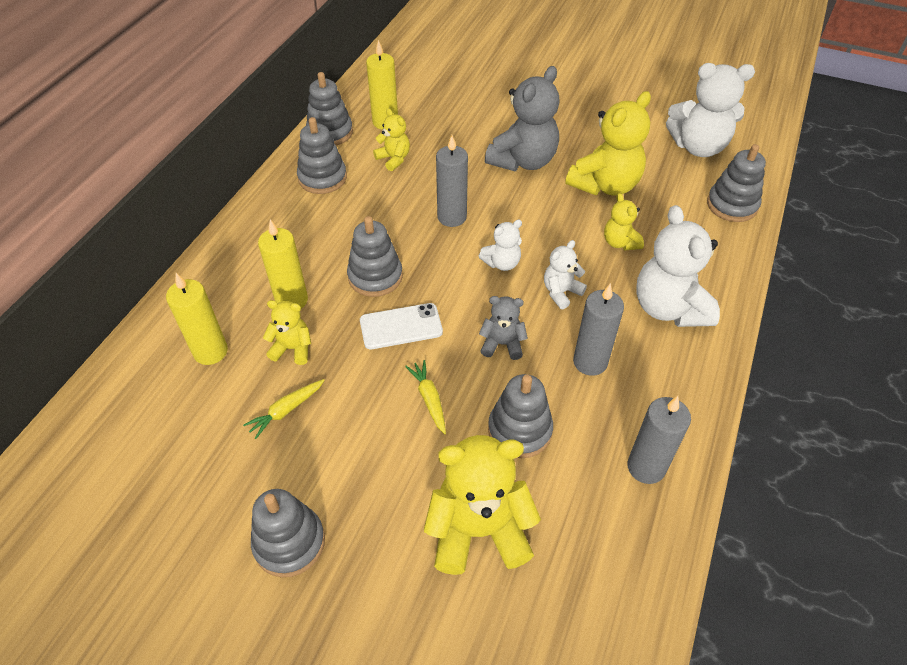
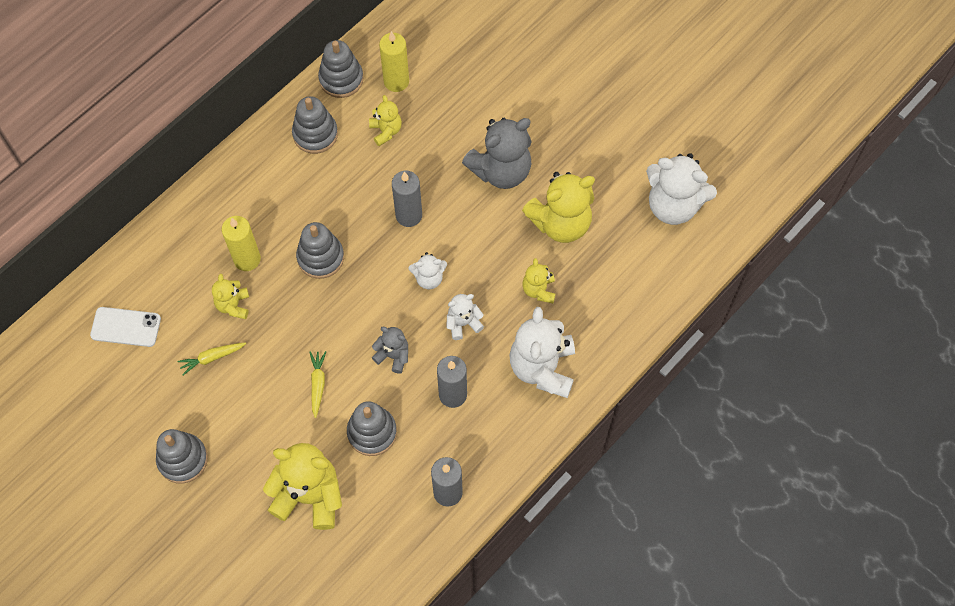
camera: 20 degrees right, 15 degrees up
(210, 351) = (172, 287): yellow candle -> none
(292, 348) = (233, 305): yellow teddy bear -> yellow teddy bear turned 120 degrees counterclockwise
(401, 326) = (322, 313): white phone -> white phone (126, 327)
(732, 205) = (661, 282): grey stacking toy -> none

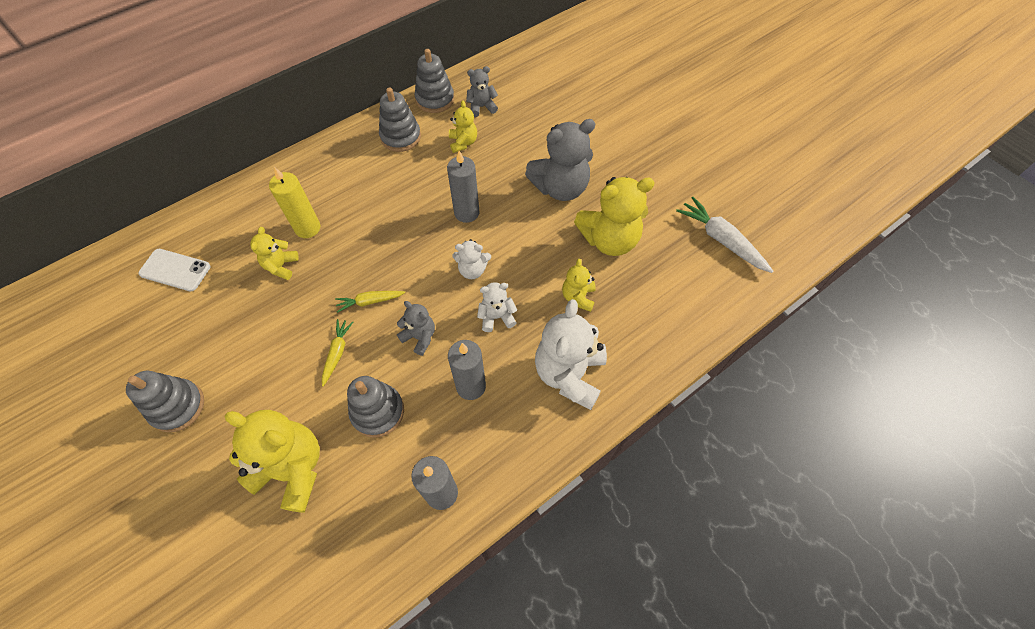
camera: 10 degrees right, 5 degrees down
(212, 358) = (243, 311): yellow carrot -> yellow carrot (370, 301)
(320, 257) = (375, 236): grey stacking toy -> none
(396, 81) = (481, 107): yellow candle -> grey teddy bear
(673, 205) = (721, 240): white teddy bear -> white carrot

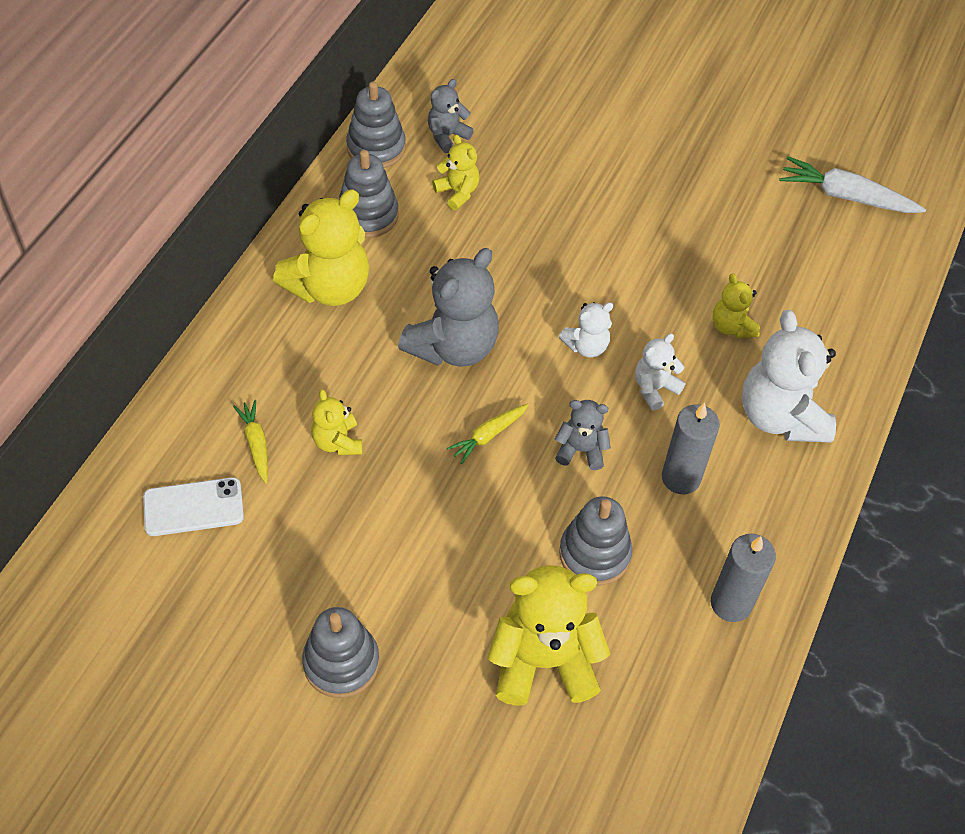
camera: 30 degrees left, 5 degrees down
(307, 228) = (334, 381): yellow candle -> none
(337, 353) = (494, 512): yellow carrot -> yellow carrot (256, 444)
(466, 213) = (528, 280): grey candle -> none
(560, 188) = (621, 204): grey teddy bear -> grey teddy bear (453, 346)
(609, 240) = (722, 245): yellow teddy bear -> yellow teddy bear (329, 287)

